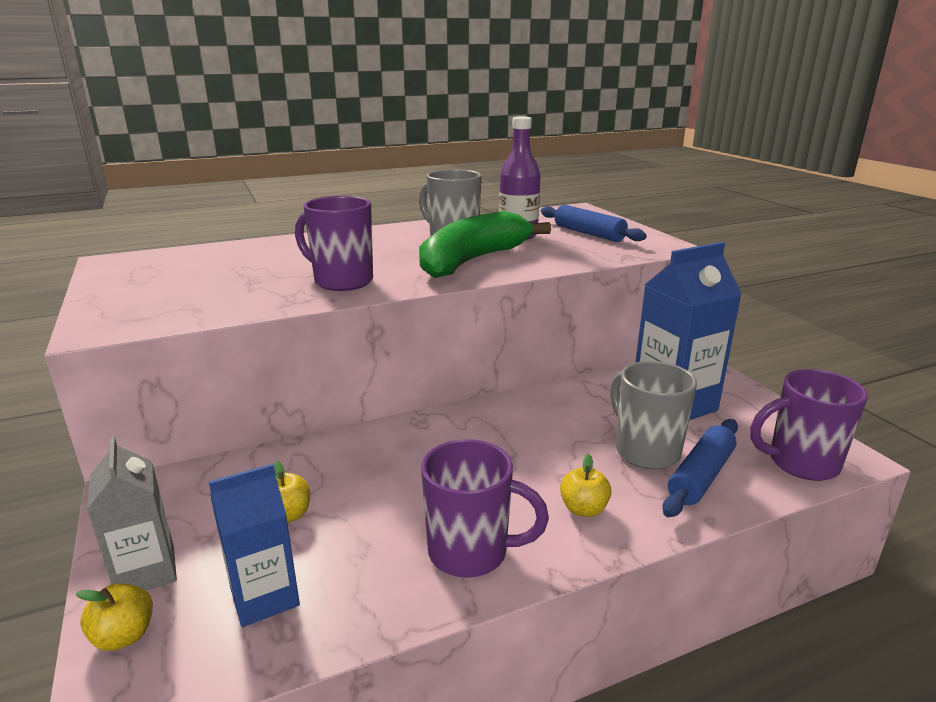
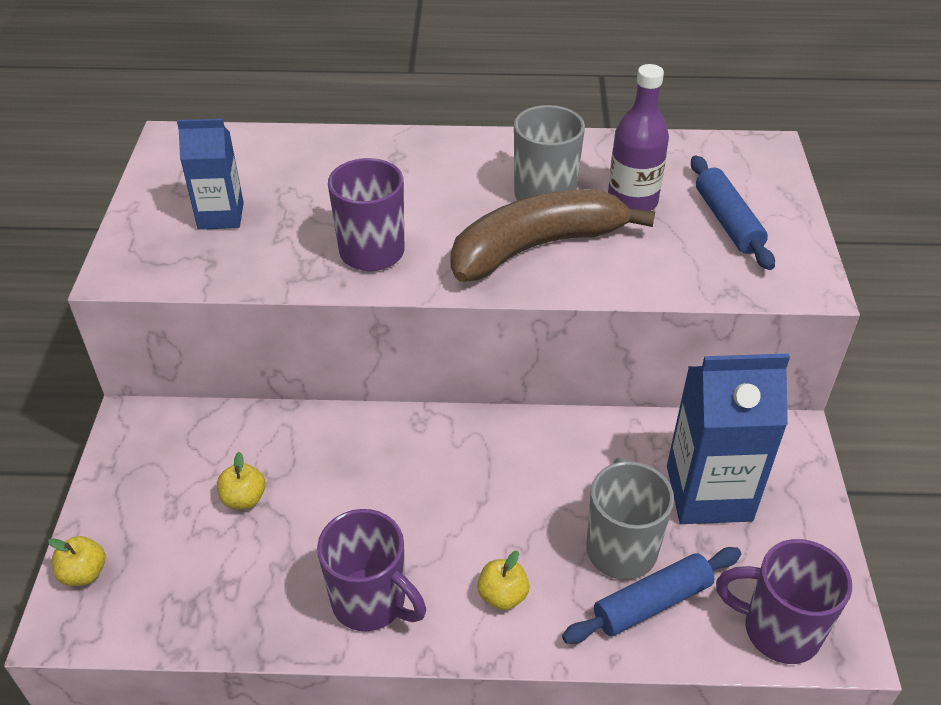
camera: 25 degrees right, 20 degrees up
(146, 572) = (117, 517): grey carton -> none
(264, 597) = (191, 578): blue carton -> blue carton (221, 216)
(473, 260) = (536, 247): green banana -> brown banana

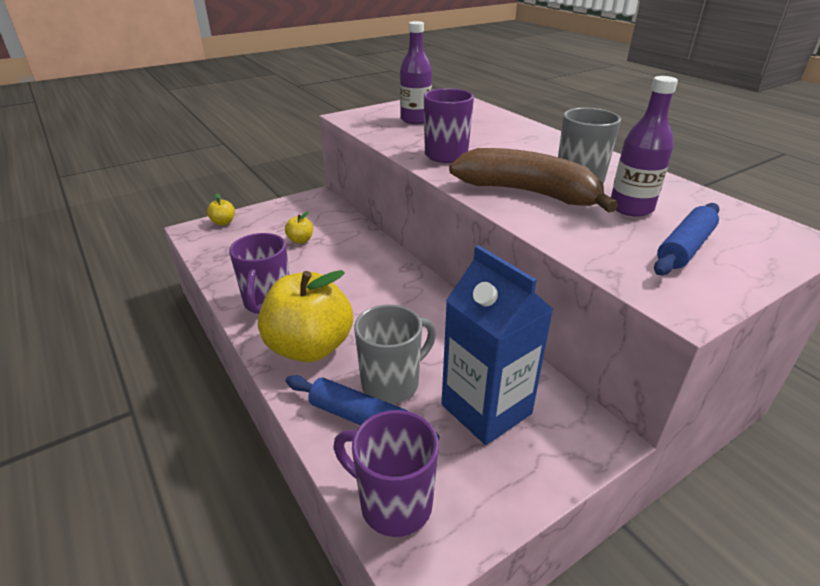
camera: 55 degrees right, 10 degrees down
(221, 216) = (415, 120): blue carton -> purple bottle
(502, 596) = (310, 347): yellow apple -> yellow apple, size x2.44
(778, 630) = (393, 503): purple mug -> purple mug turned 45 degrees counterclockwise

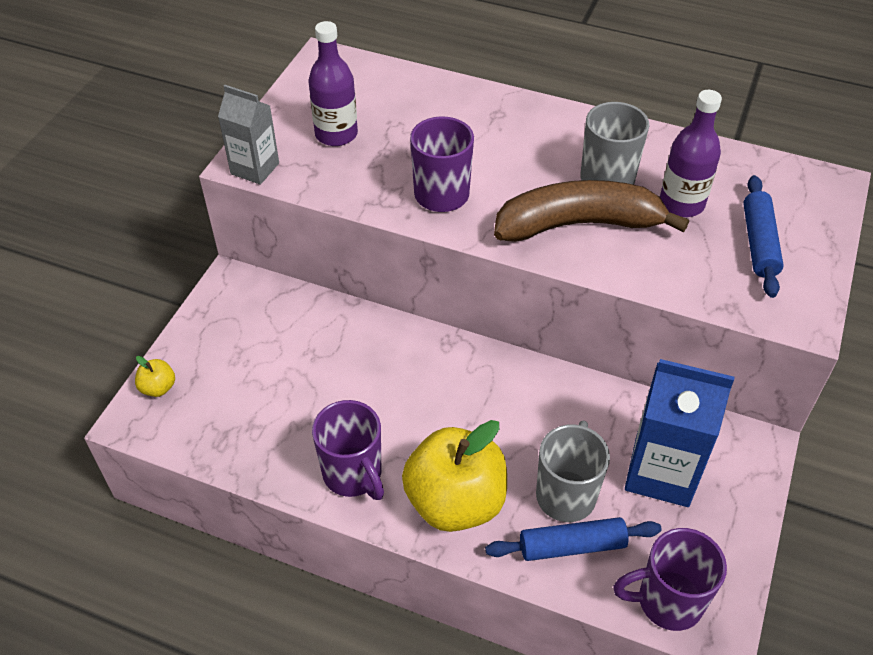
camera: 35 degrees left, 15 degrees up
(300, 240) = (290, 366): yellow apple -> none
(351, 119) = (255, 168): none -> grey carton

